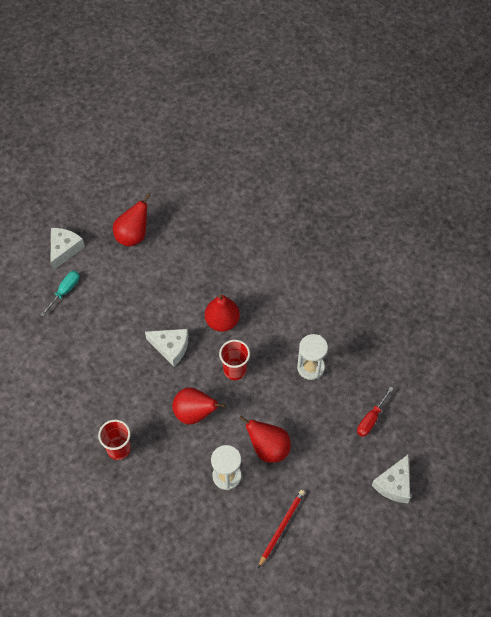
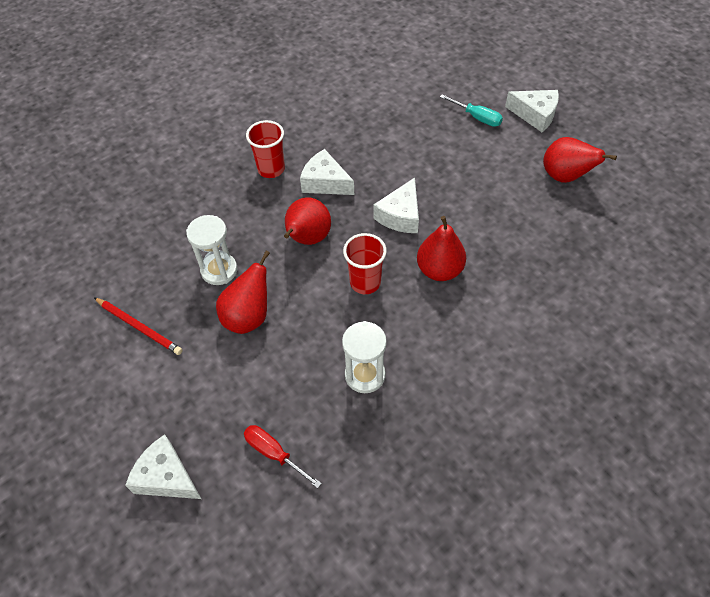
camera: 95 degrees right, 5 degrees down
(135, 404) = (325, 182): none -> white cheese

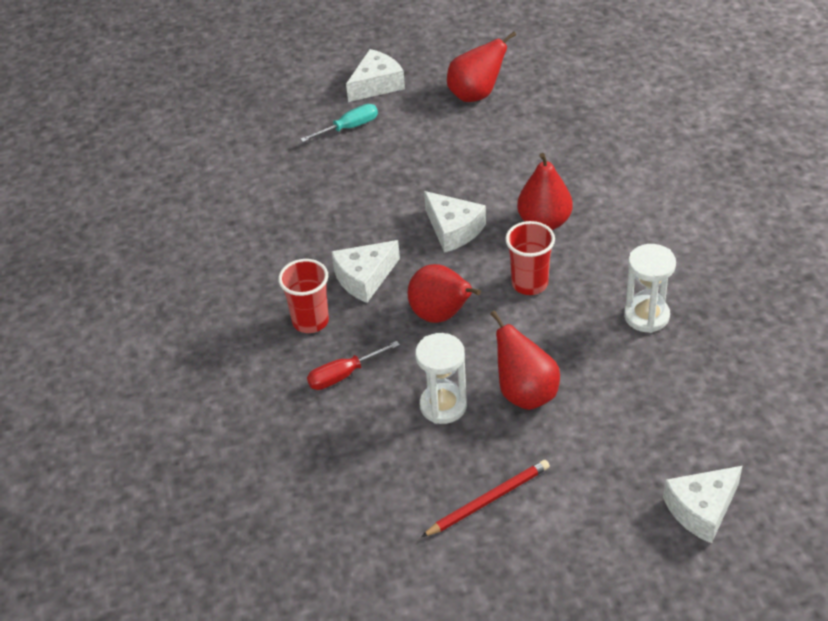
camera: 65 degrees left, 10 degrees down
(274, 454) = (709, 411): red screwdriver -> red screwdriver (344, 375)

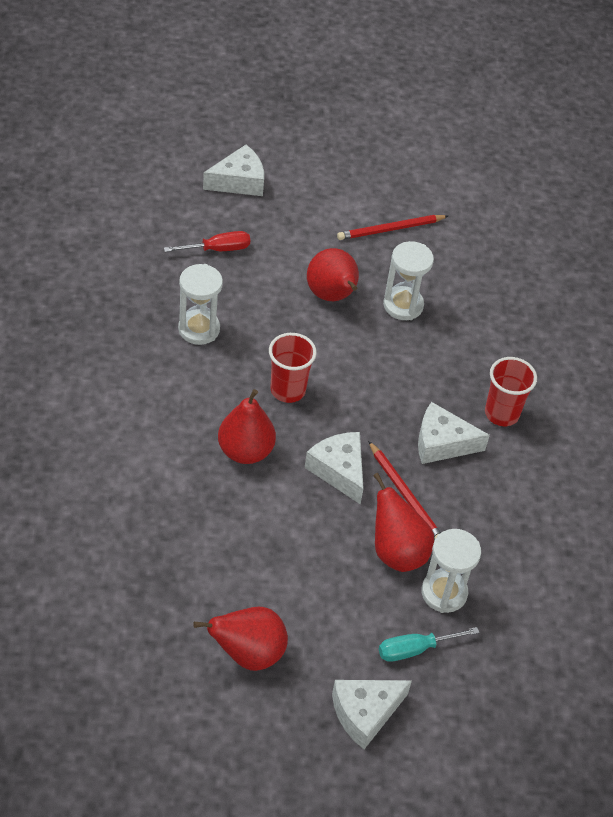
camera: 175 degrees left, 5 degrees up
(335, 167) = (444, 593): none -> white hourglass
(344, 375) = (480, 355): red screwdriver -> red screwdriver (217, 249)
(364, 278) = (442, 443): white cheese -> white cheese turned 150 degrees counterclockwise
(387, 227) = (405, 495): none -> red pencil
(441, 315) = (380, 384): red pear -> red pear (397, 552)

